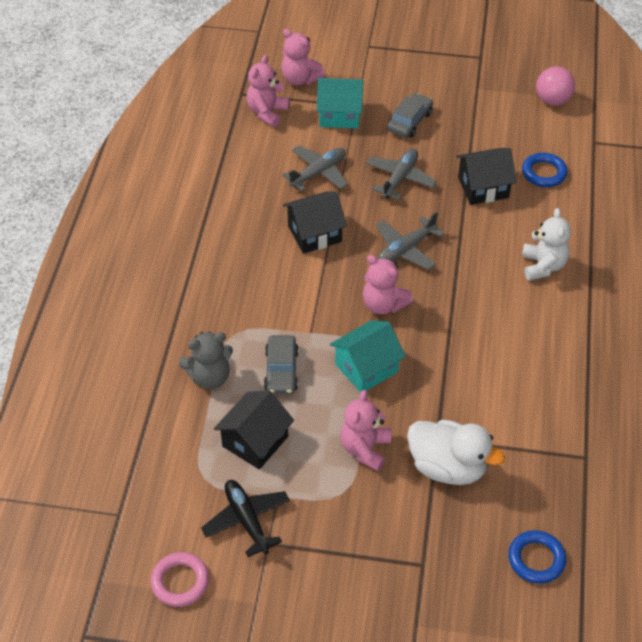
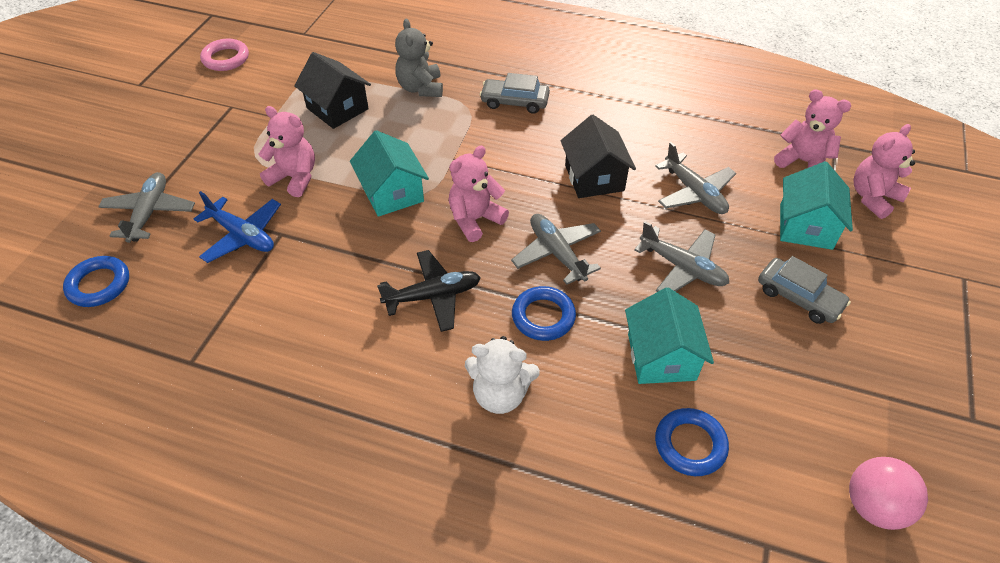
camera: 100 degrees right, 0 degrees up
(247, 520) = (260, 96): black plane -> black plane (433, 296)
(281, 370) = (411, 133): grey car -> grey car (514, 102)
(442, 556) = (149, 213): none -> grey plane
(448, 467) = (242, 235): white duck -> blue plane
(470, 251) = (543, 316): none -> blue ring
(483, 187) = (661, 356): black house -> turquoise house

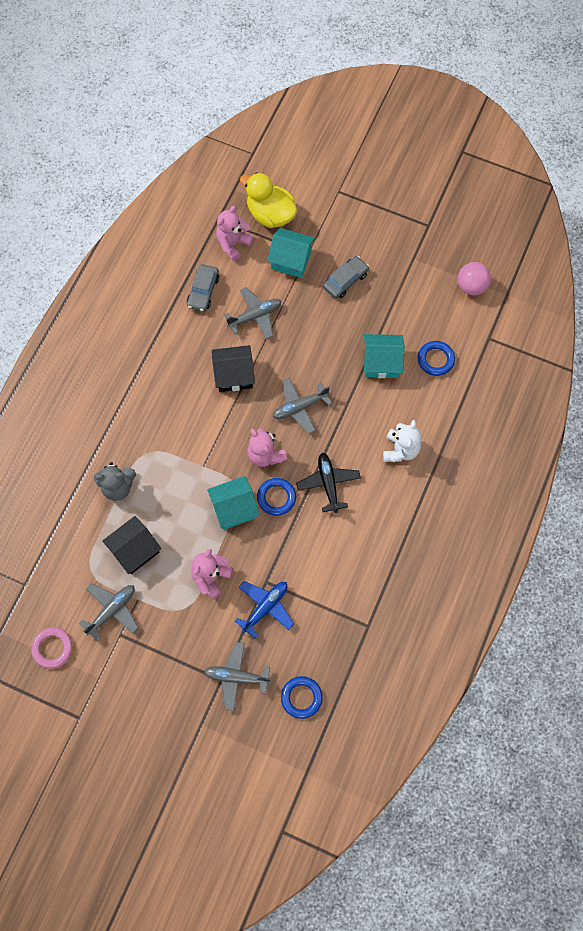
camera: 85 degrees left, 20 degrees up
(514, 102) = (145, 418): grey car -> grey car (203, 291)
(543, 316) = (349, 421): blue ring -> blue ring (276, 497)
(682, 267) = (318, 337): grey plane -> grey plane (112, 610)
(873, 198) = (270, 214): pink teddy bear -> yellow duck

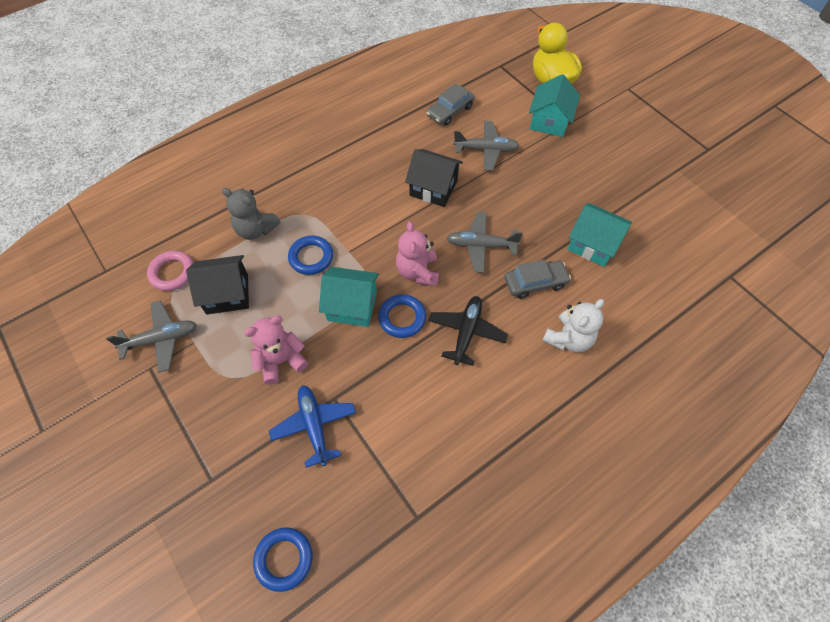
camera: 30 degrees right, 10 degrees down
(52, 648) = (78, 343): pink ring -> pink ring (172, 273)
(233, 244) = (502, 88): pink teddy bear -> none
(236, 677) = (230, 486): grey plane -> none
(265, 608) = (314, 426): blue plane -> blue plane turned 90 degrees counterclockwise
(291, 260) = (549, 121): turquoise house -> turquoise house turned 60 degrees clockwise
(345, 280) = (595, 159): grey car -> grey car (535, 283)
(435, 359) = (656, 269): blue ring -> blue ring (311, 257)
(471, 286) = (732, 219): pink ball -> none

